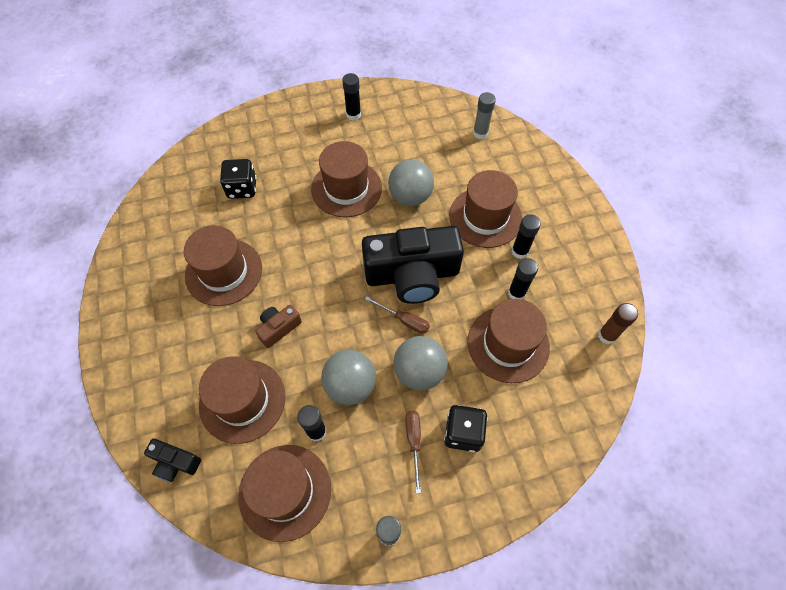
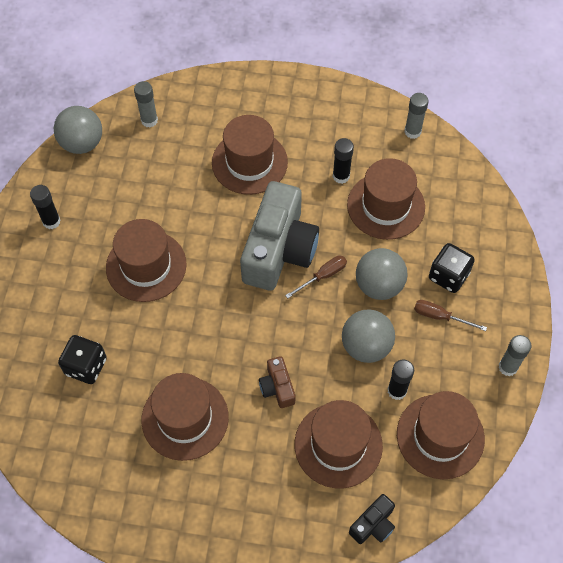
camera: 65 degrees left, 0 degrees up
(410, 196) = (190, 213): grey ball -> grey ball (82, 143)
(412, 274) = (279, 249): black camera -> grey camera
(519, 251) = (300, 153): black glue stick -> none
(607, 335) = (412, 132): brown glue stick -> grey glue stick

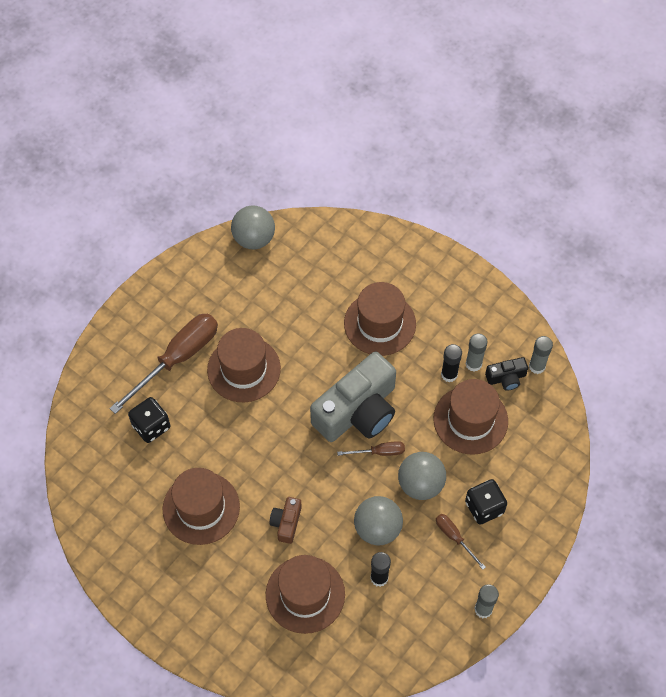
camera: 30 degrees right, 0 degrees up
(51, 221) = (192, 294): black glue stick -> none
(74, 288) = (178, 359): none -> brown screwdriver
(149, 120) = (319, 245): grey glue stick -> grey glue stick (473, 364)
(373, 524) = (293, 670): black camera -> black camera (506, 378)
(440, 436) = (390, 633): brown hat -> none

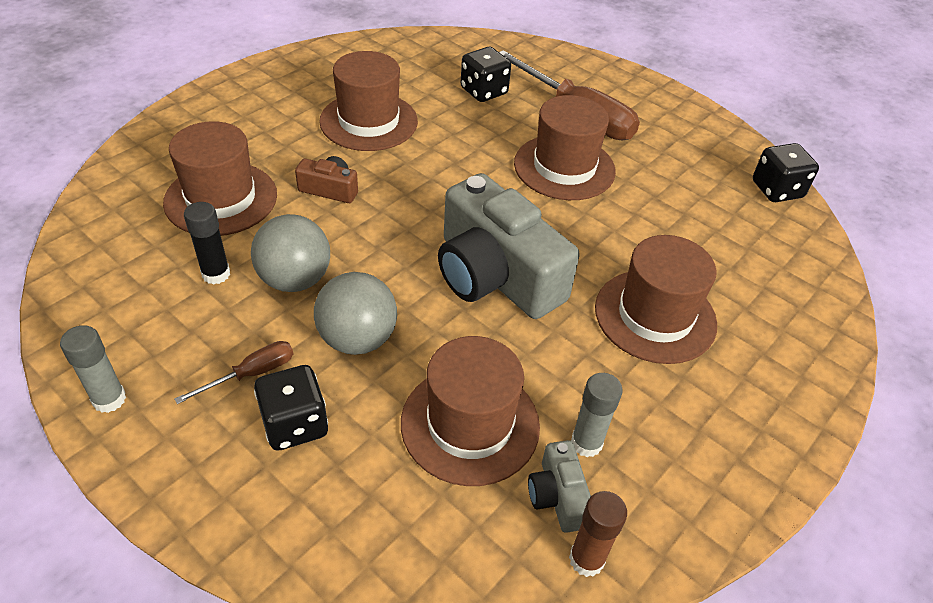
camera: 90 degrees right, 15 degrees down
(254, 239) = (777, 190): grey ball -> black dice
(379, 452) = (422, 294): brown screwdriver -> none
(449, 374) = (563, 402): black glue stick -> none
(506, 378) = (558, 496): black camera -> grey camera
(537, 366) = (586, 559): grey glue stick -> brown glue stick

